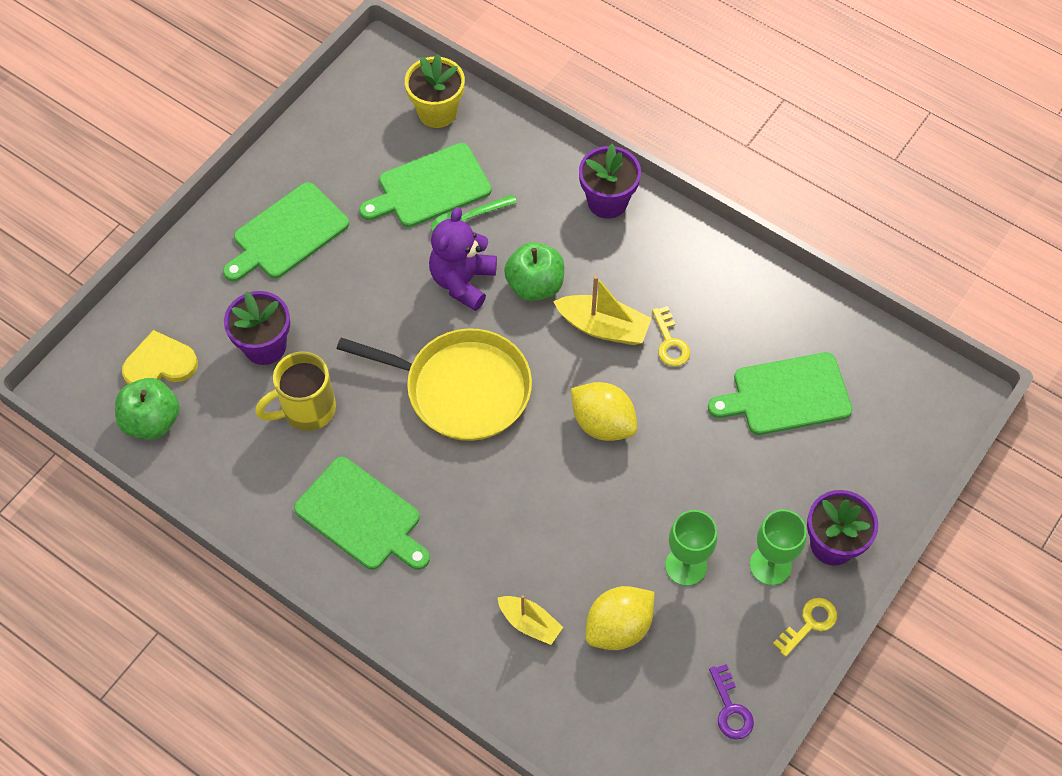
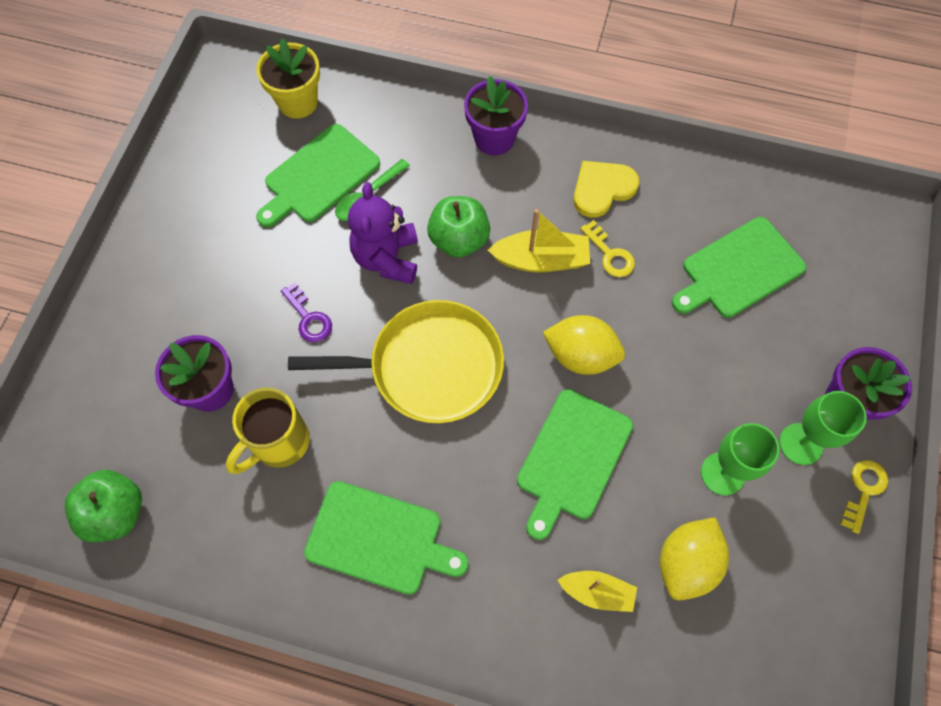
camera: 20 degrees left, 5 degrees up
(160, 364) = (103, 446): yellow heart -> yellow heart (602, 189)
(287, 234) = (192, 266): green cutting board -> green cutting board (572, 458)
(730, 708) = (831, 608): purple key -> purple key (308, 318)

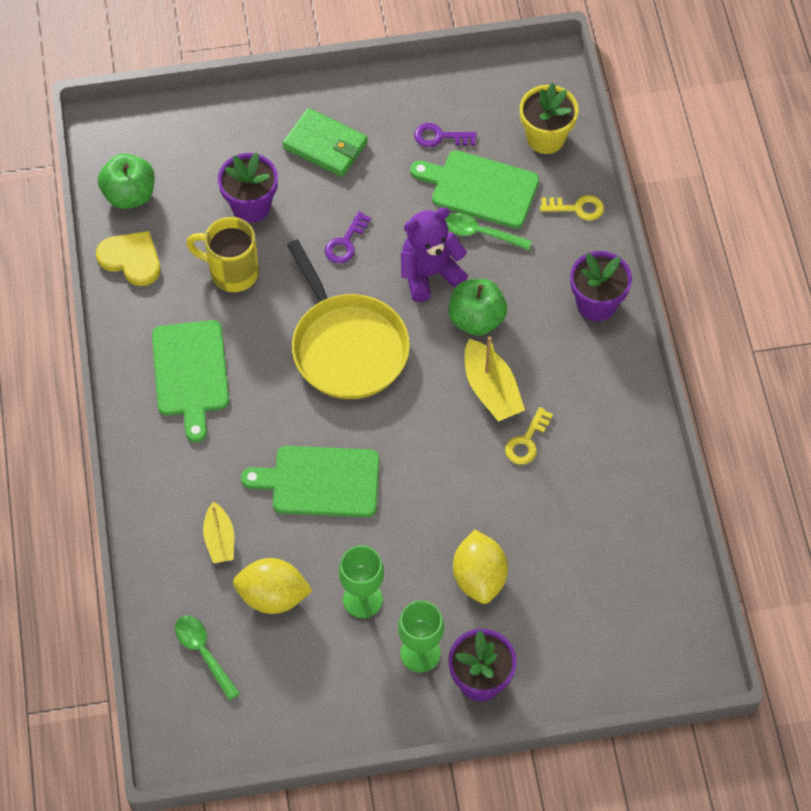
camera: 65 degrees right, 5 degrees down
(184, 288) = (325, 145): none -> green wallet
(241, 185) = (440, 137): none -> purple key
(581, 355) = (415, 454): yellow lemon -> yellow lemon (479, 577)
(602, 189) = (592, 411): yellow heart -> yellow heart (131, 259)
(728, 668) = (203, 653): none -> green spoon
(738, 269) = (568, 551): green cutting board -> none
(864, 490) = (401, 715): yellow key -> yellow key (577, 208)

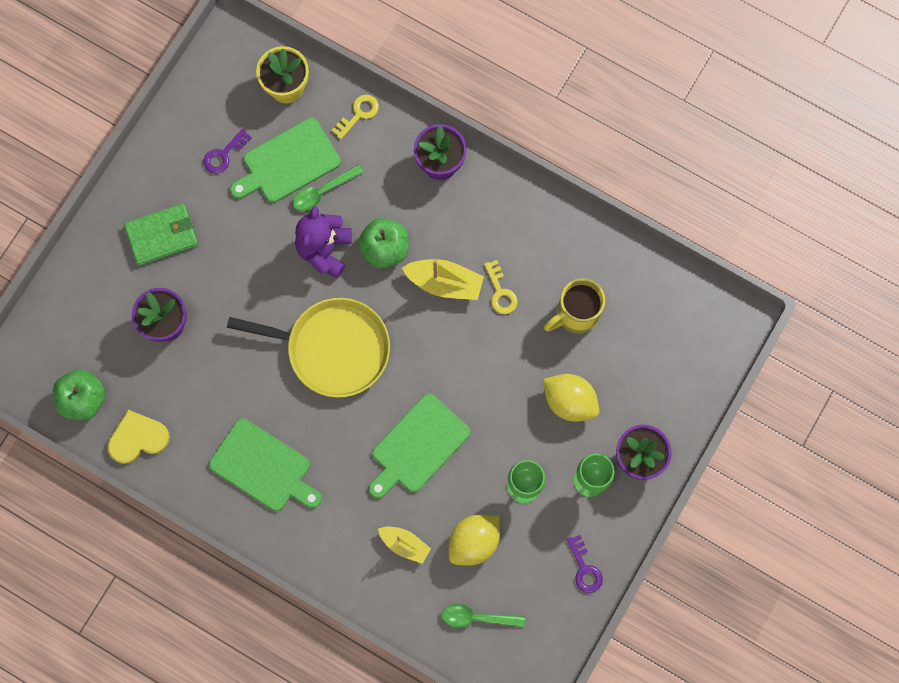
camera: 50 degrees left, 15 degrees up
(232, 272) = (208, 378): yellow mug -> yellow mug (575, 314)
(345, 242) = (252, 285): purple key -> purple key (584, 568)

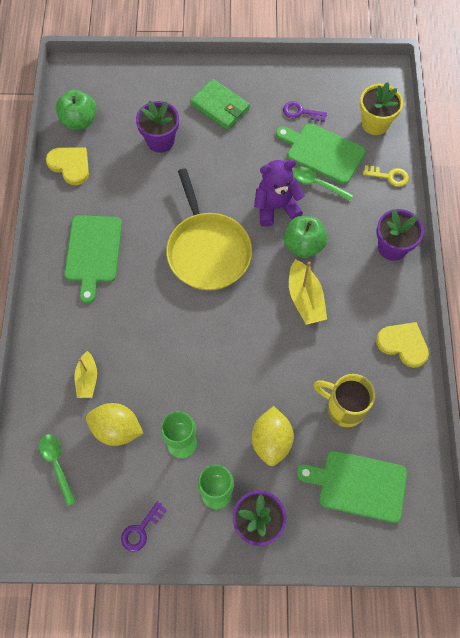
camera: 60 degrees right, 10 degrees down
(418, 446) = (168, 347): green cutting board -> green cutting board (358, 485)
(500, 292) = (324, 342): yellow key -> none
(546, 220) = (403, 344): none -> yellow heart

